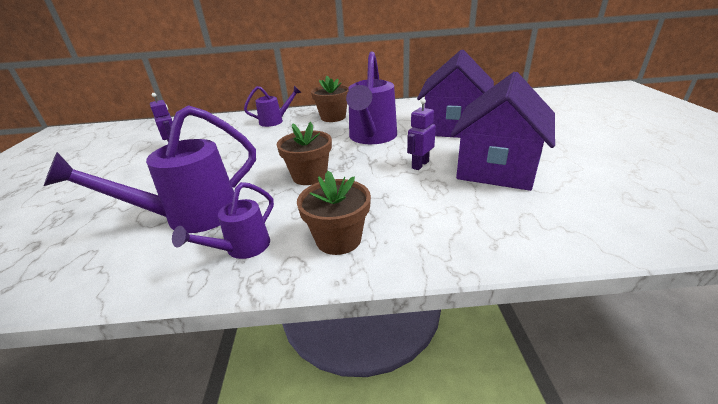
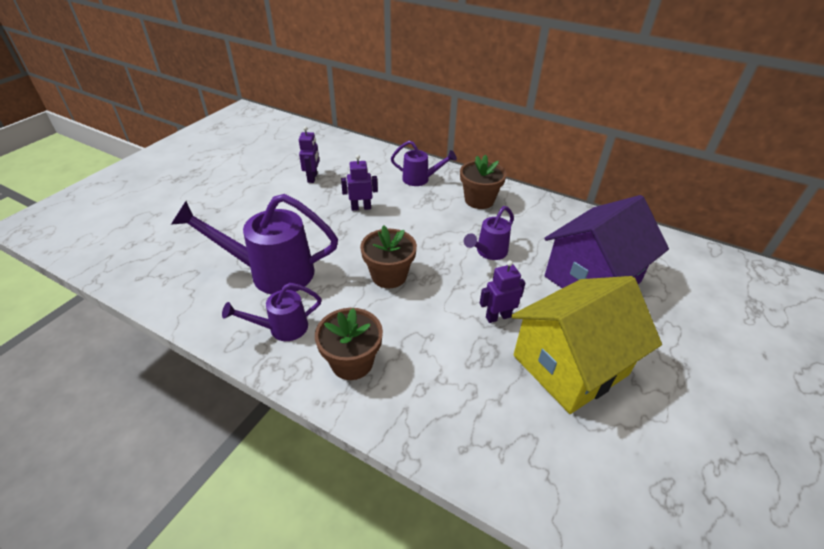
camera: 30 degrees right, 10 degrees up
(240, 149) = (361, 208): none -> purple robot
(371, 138) = (488, 252): purple watering can -> purple watering can, size x0.55
(496, 168) = (570, 365): purple house -> yellow house

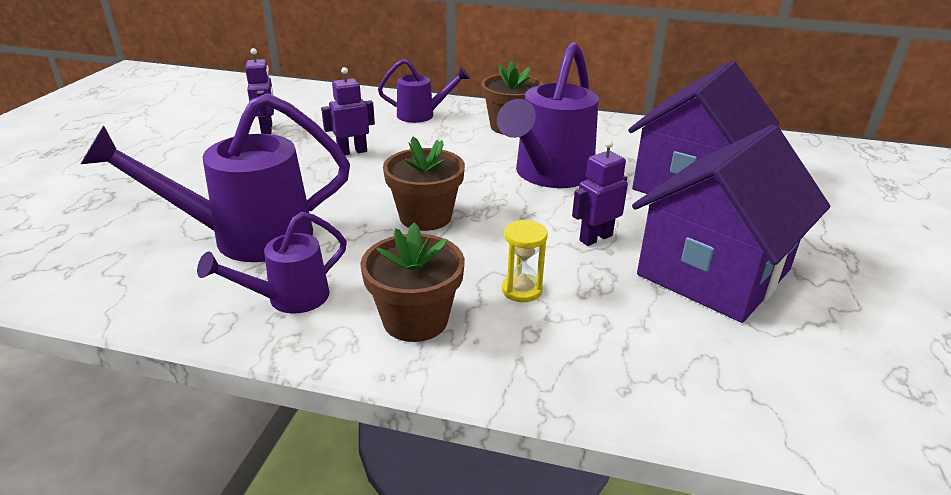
camera: 15 degrees left, 10 degrees down
(429, 352) = (522, 290): none -> yellow hourglass
(488, 252) = (549, 175): purple watering can -> purple watering can, size x1.82
(570, 365) = (713, 272): yellow house -> purple house

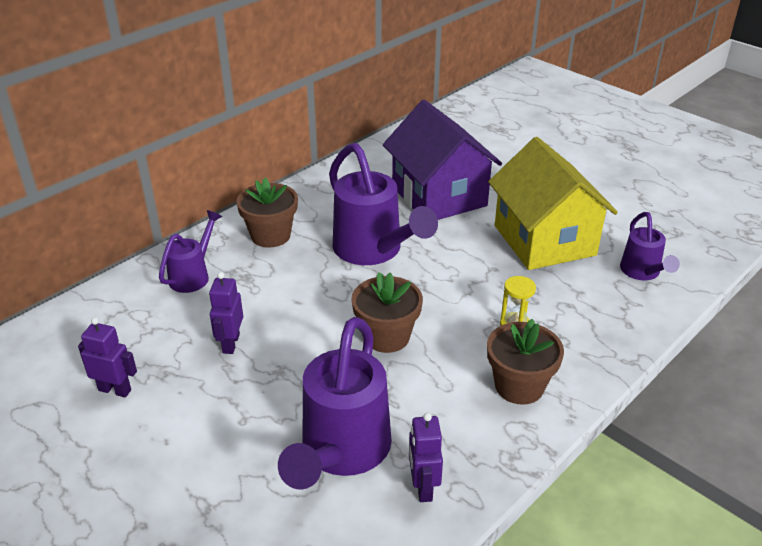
camera: 60 degrees left, 5 degrees up
(289, 298) = (454, 445): purple watering can -> purple watering can (642, 272)
(595, 238) = (475, 267): purple robot -> purple robot (423, 487)
(713, 272) = (544, 240): purple house -> yellow house

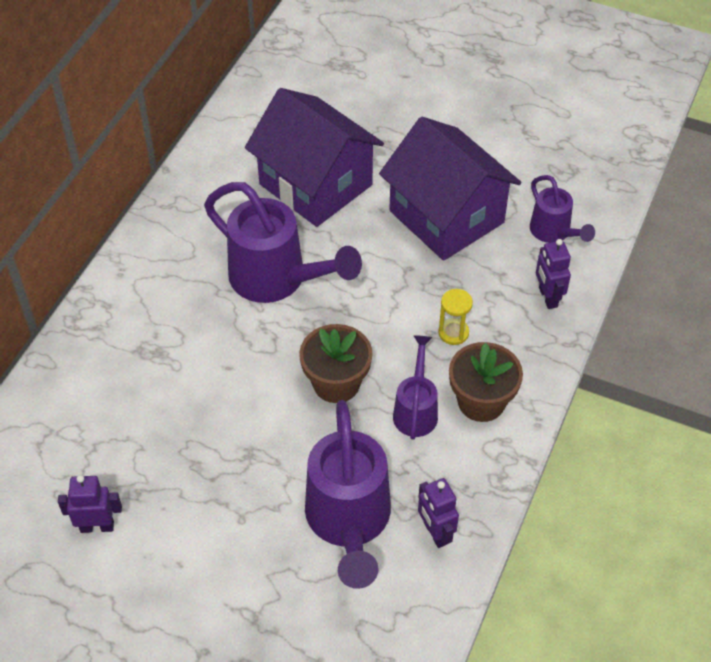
camera: 20 degrees left, 15 degrees up
(193, 275) = (100, 367): purple watering can -> purple watering can (416, 410)
(230, 343) = (185, 438): purple robot -> purple robot (547, 297)
(270, 235) = (157, 289): brown flower pot -> none
(544, 240) = (446, 217): yellow house -> purple house

